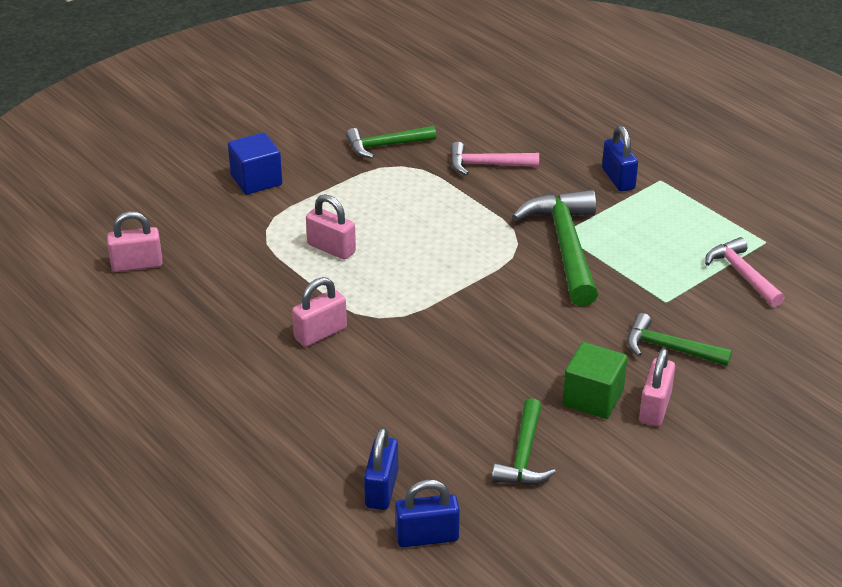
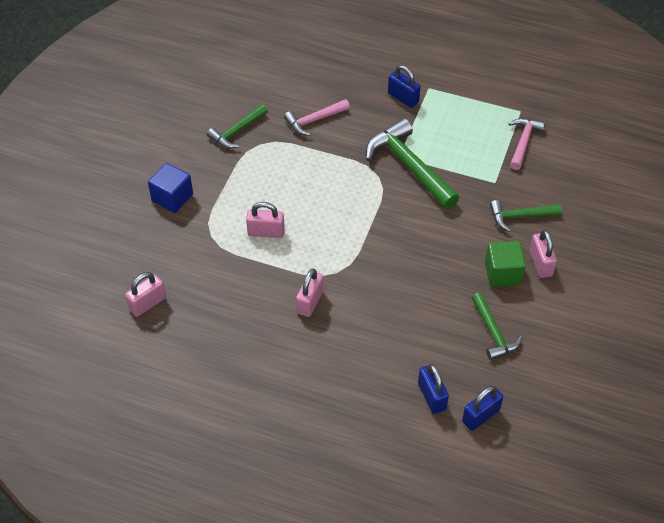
camera: 30 degrees left, 15 degrees up
(742, 274) = (523, 142): pink hammer -> pink hammer turned 75 degrees clockwise

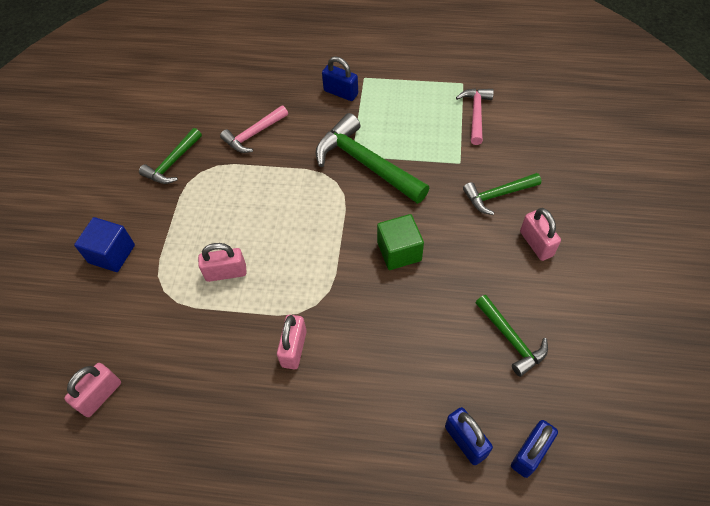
camera: 10 degrees left, 5 degrees up
(502, 273) = (499, 264): green cube -> green cube (399, 251)

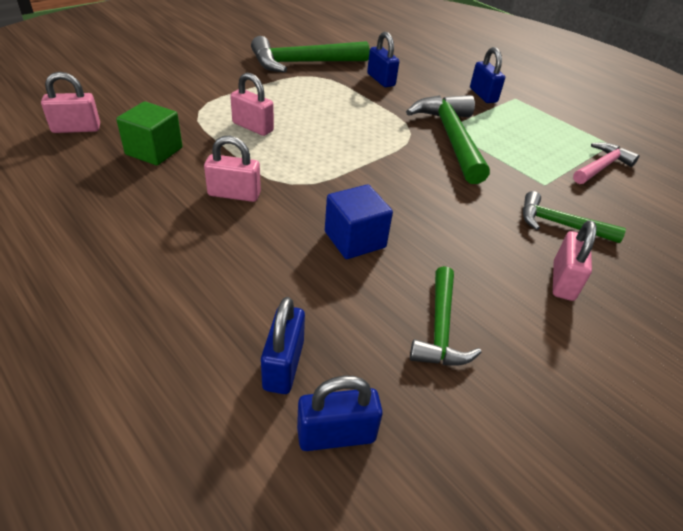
camera: 35 degrees right, 15 degrees down
(112, 254) = (197, 77): blue cube -> blue cube (355, 239)
(172, 163) = (302, 63): green hammer -> green hammer, size x1.70
(253, 134) = (381, 80): pink hammer -> blue padlock
(294, 348) = (234, 194): pink padlock -> pink padlock turned 45 degrees clockwise
(399, 251) = (408, 199): green cube -> green cube (154, 151)

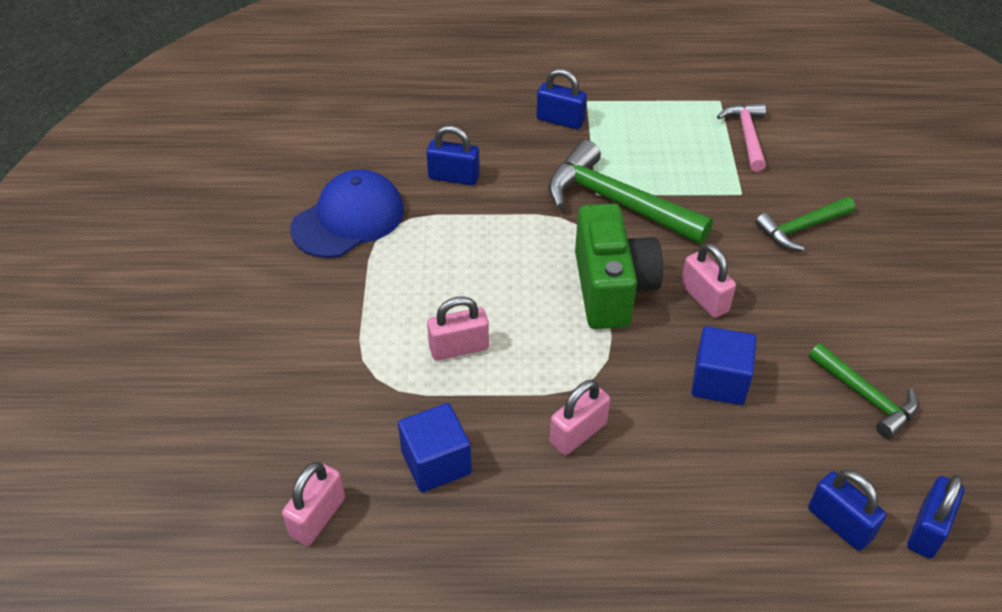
camera: 45 degrees left, 5 degrees up
(154, 151) = (436, 462): green cube -> blue cube
(302, 63) = (348, 219): green hammer -> blue cap
(375, 162) = (611, 288): none -> green camera
(563, 281) = (866, 281): pink padlock -> pink padlock (704, 298)

